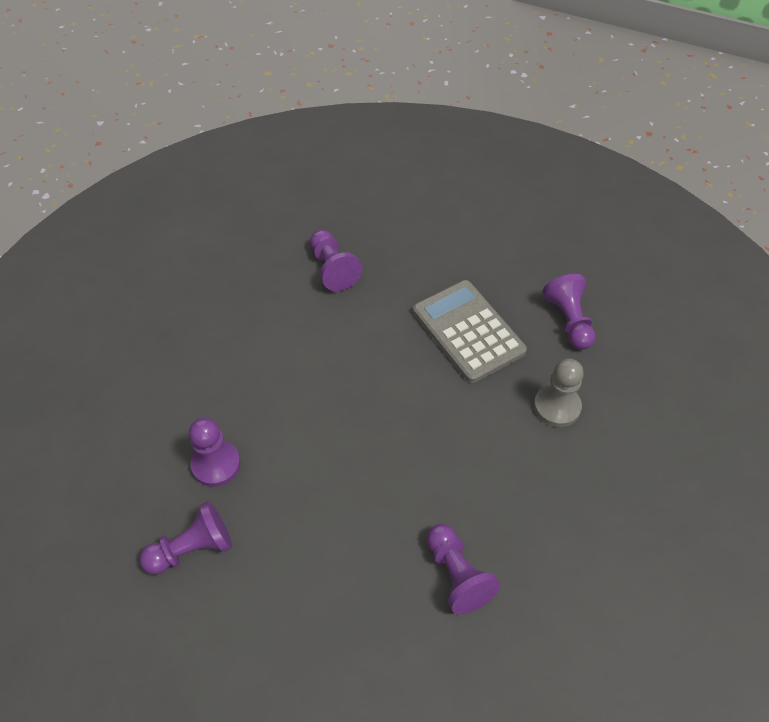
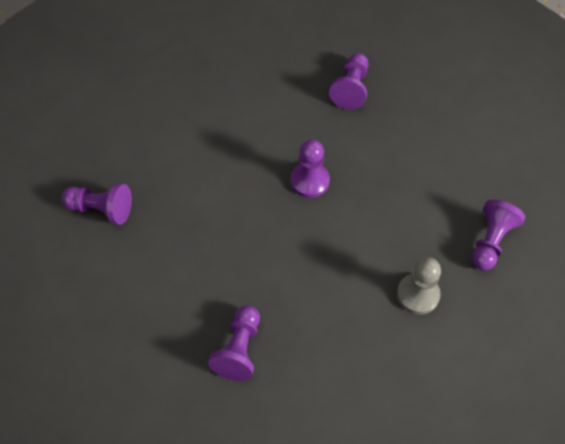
camera: 40 degrees right, 5 degrees up
(216, 464) = (159, 168): purple pawn -> purple pawn (310, 181)
(468, 331) = (405, 197): grey calculator -> none

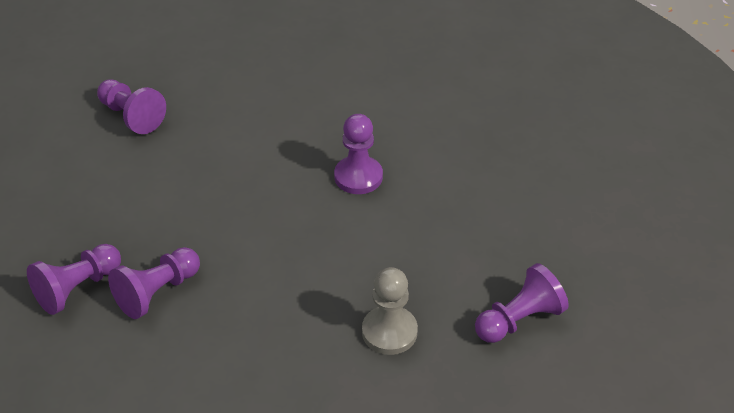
camera: 30 degrees right, 15 degrees down
(351, 89) = (474, 113): purple pawn -> purple pawn (77, 288)

